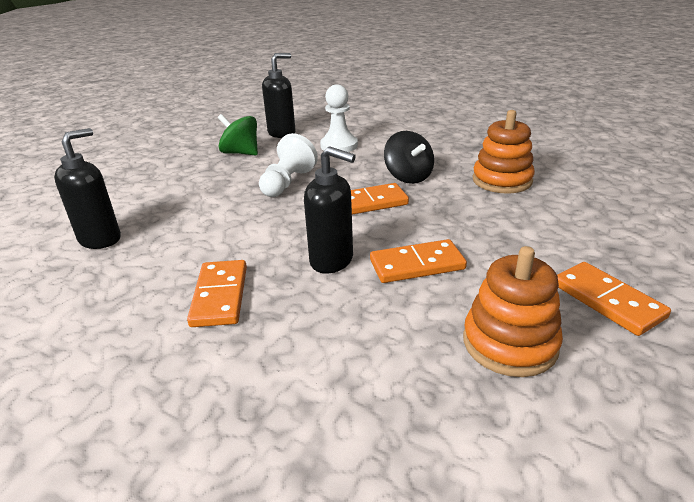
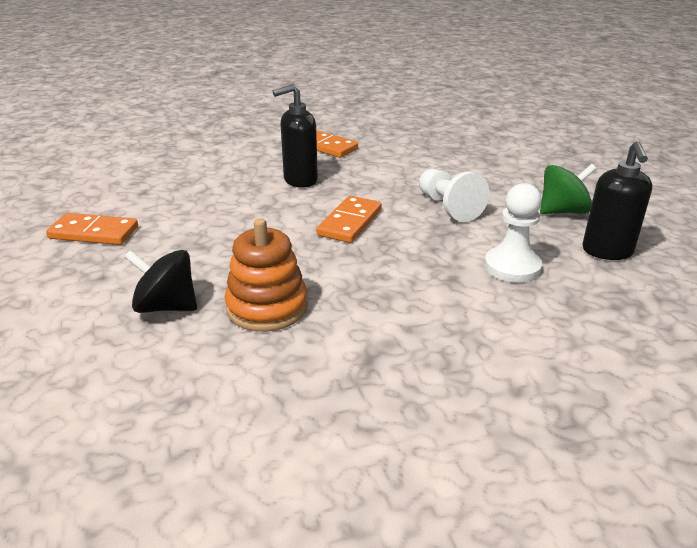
camera: 130 degrees right, 0 degrees up
(100, 239) = (450, 134): black soap dispenser -> none
(408, 177) = (365, 263): black spinning top -> black spinning top (166, 306)
(417, 265) = (243, 200): orange domino -> none
(509, 343) = (145, 190): orange stacking toy -> none

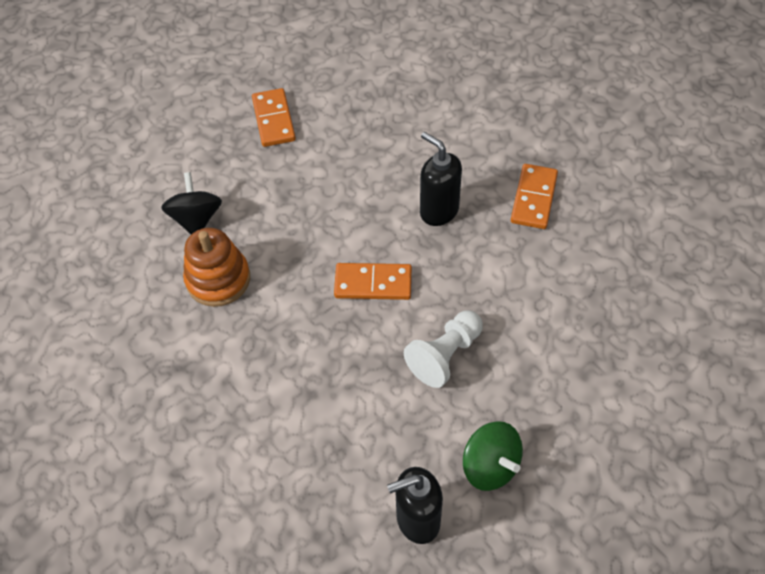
camera: 70 degrees right, 25 degrees up
(512, 267) = (350, 437): white pawn -> none

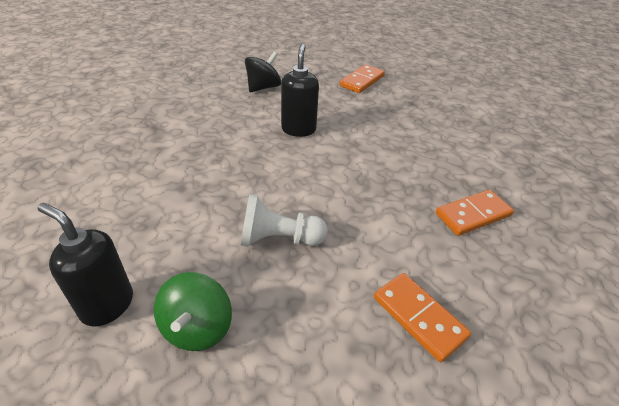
camera: 45 degrees right, 15 degrees down
(218, 279) = (231, 112): orange stacking toy -> none
(373, 283) = (298, 172): orange domino -> orange domino (419, 317)
(438, 211) = (393, 172): black soap dispenser -> black soap dispenser (298, 129)

